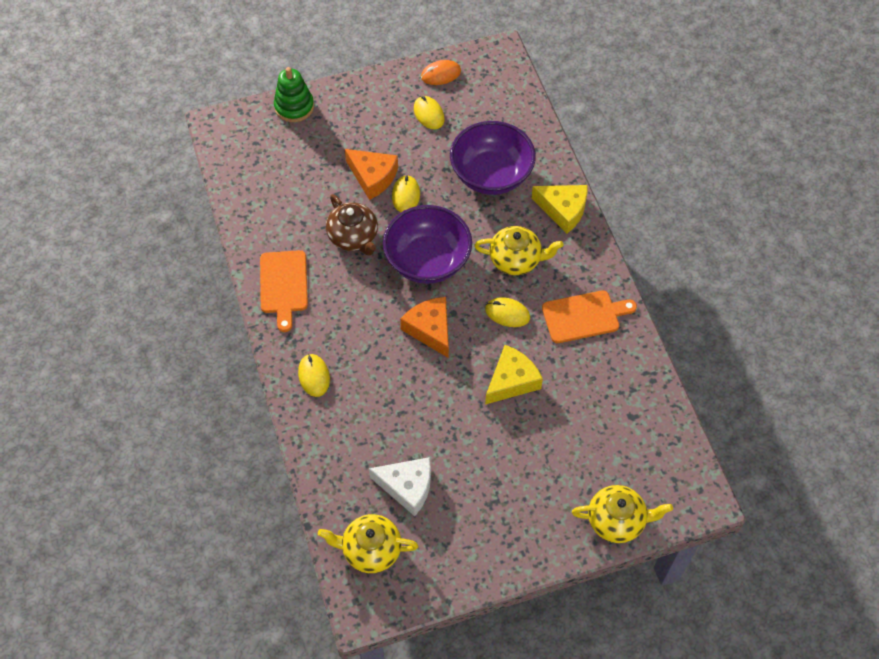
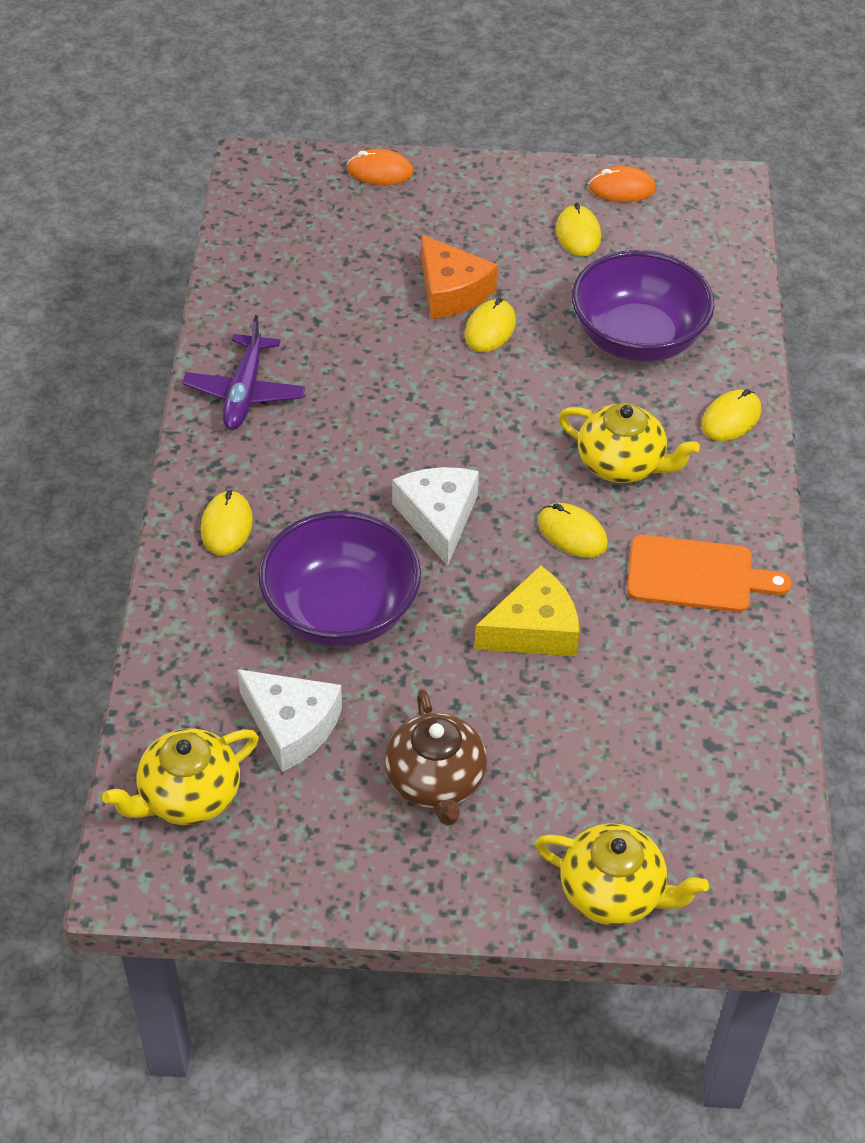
camera: 20 degrees right, 10 degrees down
(284, 285) = (245, 392): orange cutting board -> purple plane
(294, 107) = (380, 171): green stacking toy -> orange mouse
(353, 237) = (382, 360): brown teapot -> brown teapot (435, 781)
(370, 549) = (188, 796): yellow teapot -> yellow teapot turned 60 degrees counterclockwise
(427, 261) = (480, 424): purple bowl -> purple bowl (341, 612)
(430, 329) = (438, 518): orange cheese -> white cheese
(563, 210) = (731, 418): yellow cheese -> yellow mouse

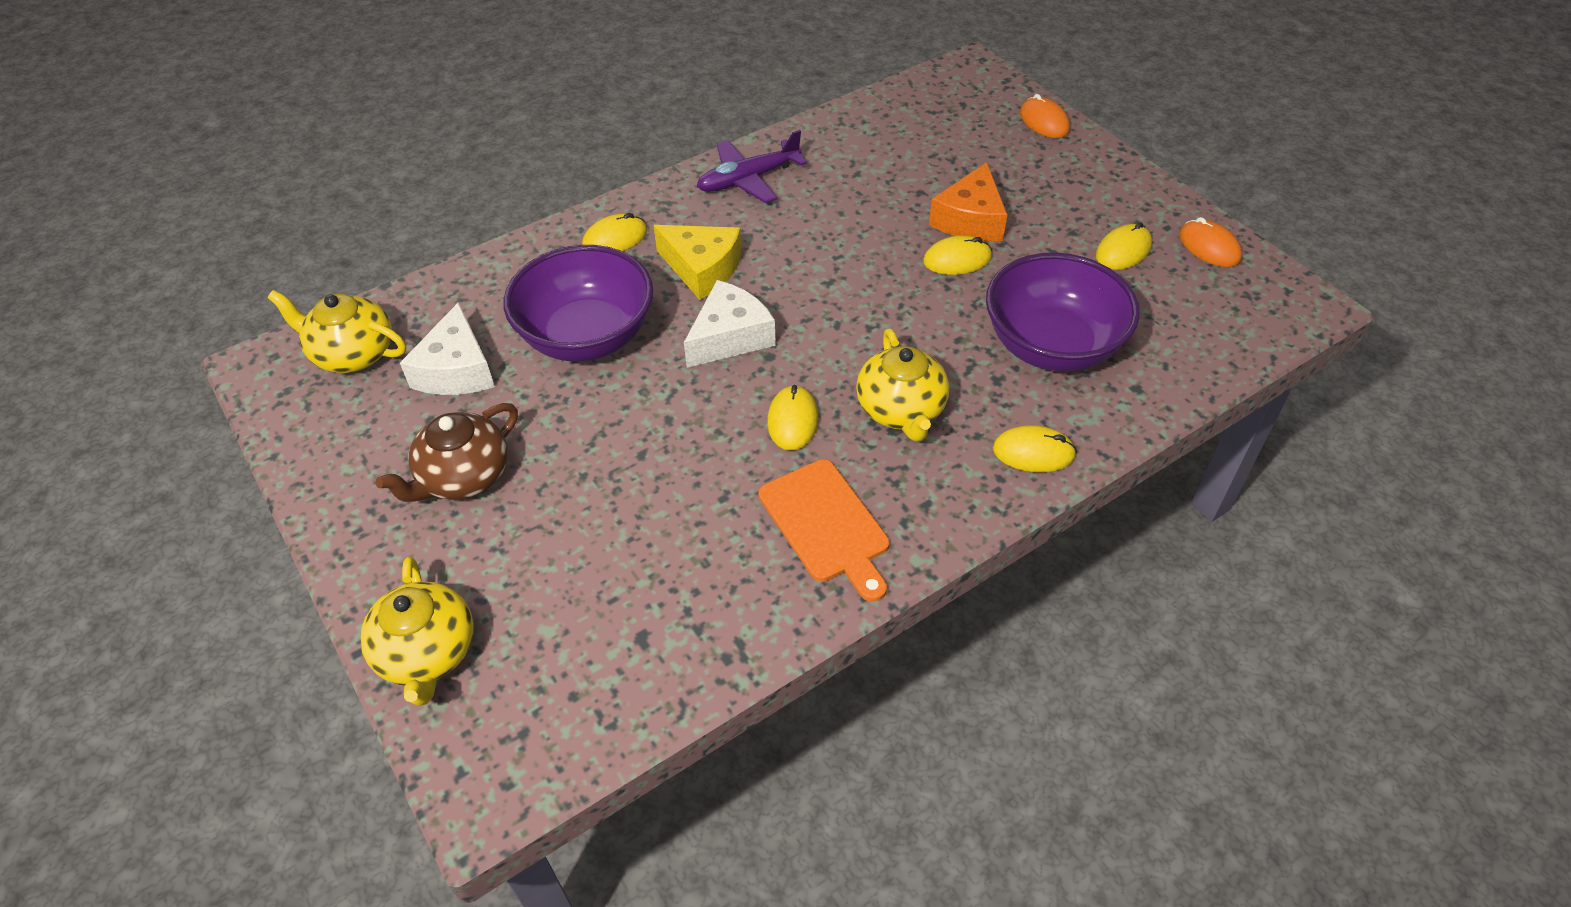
camera: 55 degrees right, 0 degrees up
(533, 629) = (667, 452): yellow cheese -> yellow cheese (702, 268)

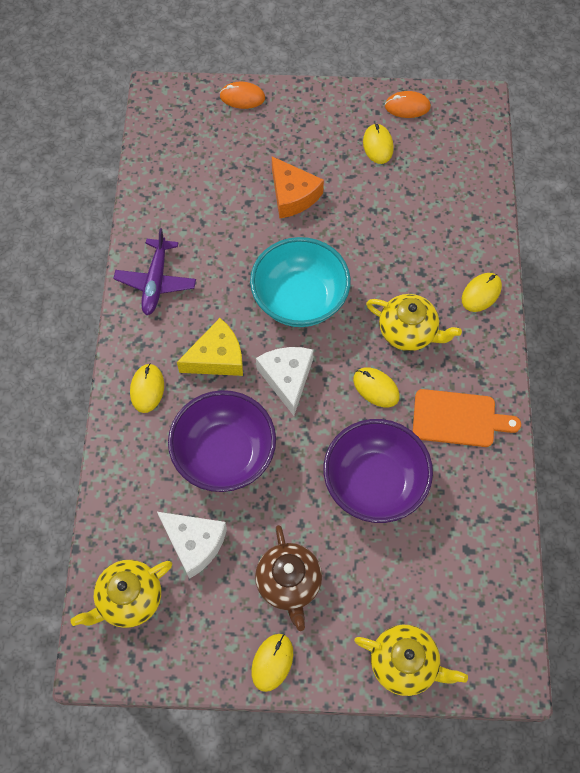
camera: 55 degrees left, 15 degrees up
(843, 294) = (300, 299): none -> turquoise bowl
(957, 259) = (319, 225): yellow mouse -> yellow mouse (272, 662)
(1051, 345) = (418, 231): purple bowl -> purple bowl (374, 483)

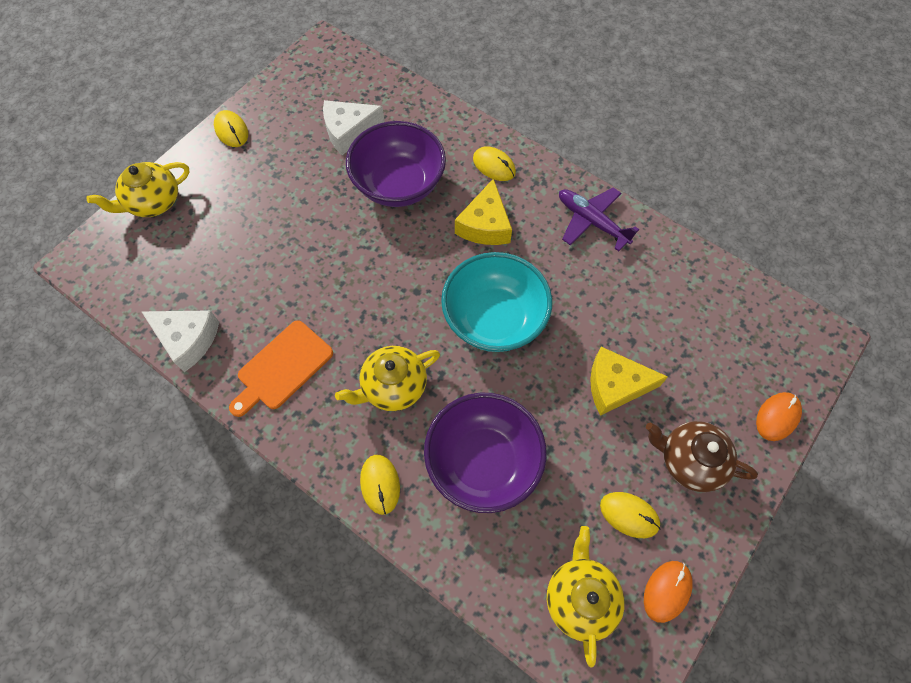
camera: 125 degrees right, 0 degrees up
(129, 599) = (345, 79): yellow teapot -> yellow teapot (580, 597)
(287, 379) = (426, 262): white cheese -> white cheese (187, 339)
(289, 583) = (270, 169): brown teapot -> brown teapot (689, 460)
(293, 195) = (615, 386): orange cheese -> yellow cheese
(374, 483) = (288, 267): purple bowl -> purple bowl (483, 461)
(376, 388) = (363, 322): yellow mouse -> none

